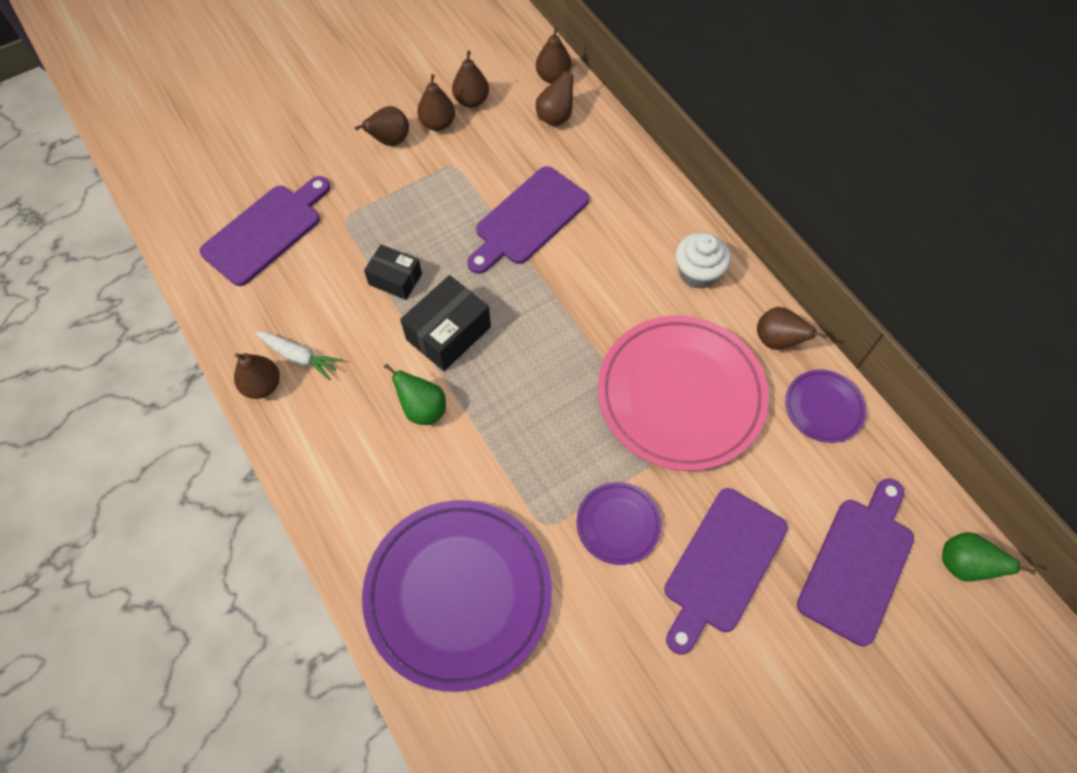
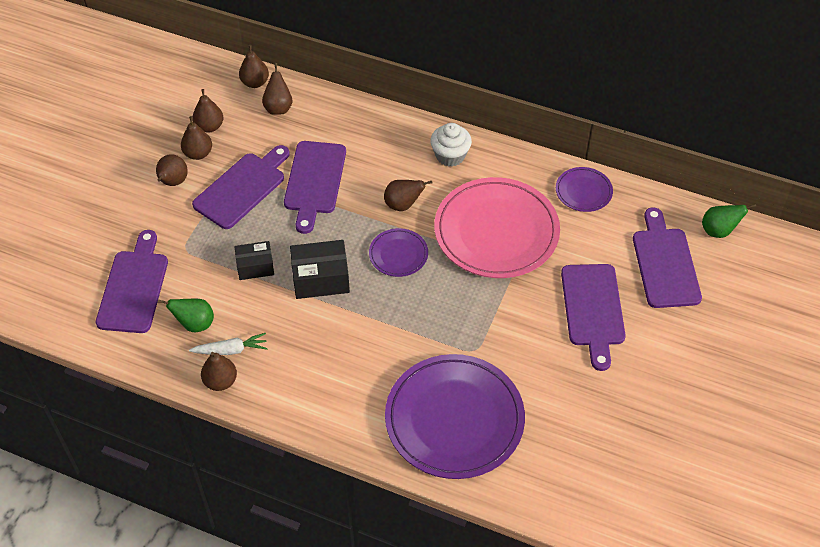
camera: 35 degrees left, 10 degrees down
(423, 409) = (342, 332): green pear -> green pear (195, 324)
(448, 333) = (320, 279): black box -> black box turned 75 degrees clockwise
(450, 185) = (242, 188): none -> purple cutting board
(618, 524) = (517, 324): purple plate -> purple plate (398, 254)
(777, 340) = (528, 169): brown pear -> brown pear (403, 205)

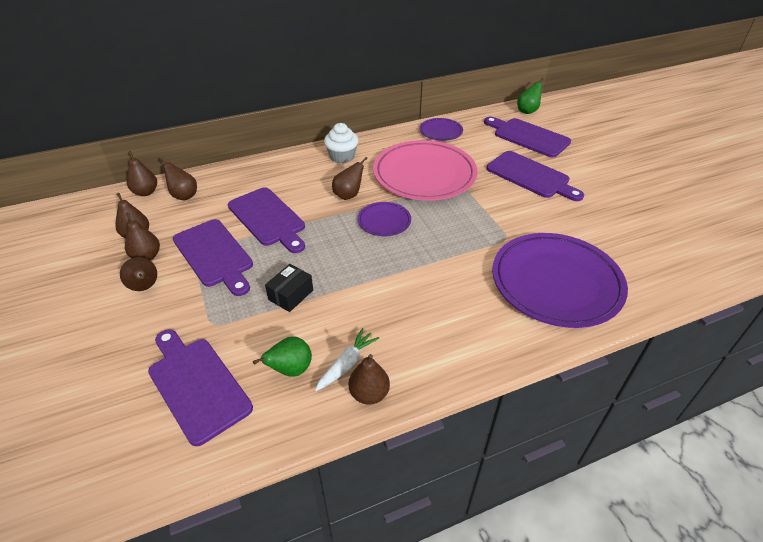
camera: 45 degrees left, 10 degrees down
(242, 188) = (214, 255): purple cutting board -> purple cutting board turned 150 degrees clockwise
(320, 279) = (351, 269): black box -> none

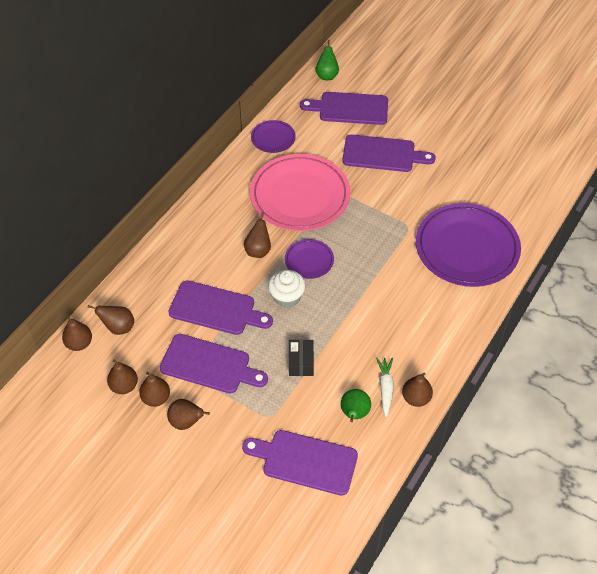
camera: 35 degrees left, 10 degrees up
(342, 156) = (214, 212): white cupcake -> white cupcake (286, 297)

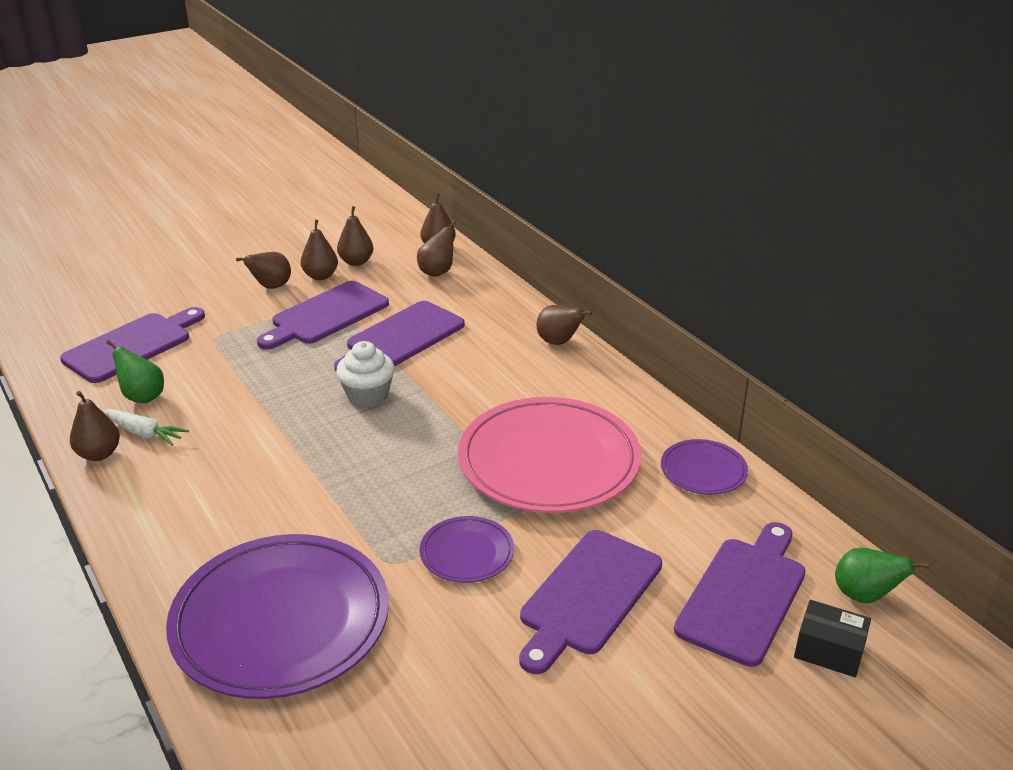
camera: 115 degrees right, 20 degrees down
(258, 250) = (469, 393): brown pear -> brown pear (559, 342)
(301, 362) = (257, 378): black box -> black box (829, 650)
(309, 260) = (412, 432): purple plate -> purple plate (467, 553)

